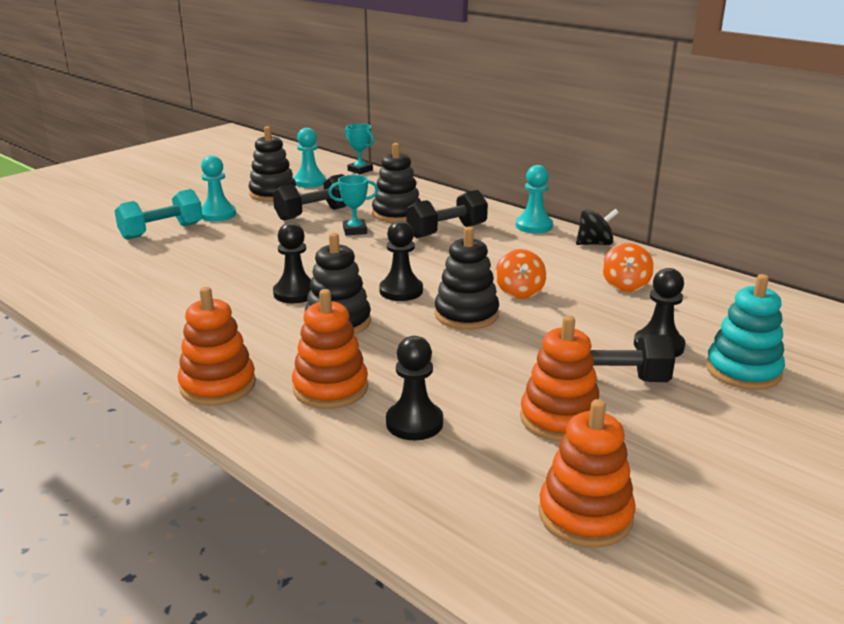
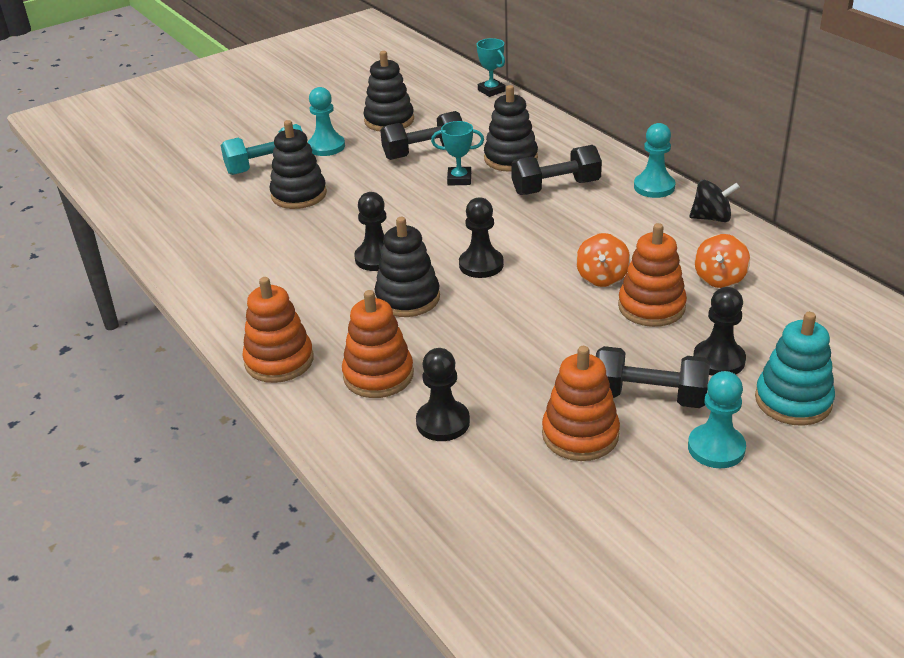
camera: 15 degrees right, 10 degrees up
(309, 182) = (432, 105): turquoise pawn -> turquoise pawn (716, 448)
(466, 315) = (536, 301): black stacking toy -> black stacking toy (299, 195)
(585, 515) = (561, 538): orange stacking toy -> orange stacking toy (651, 307)

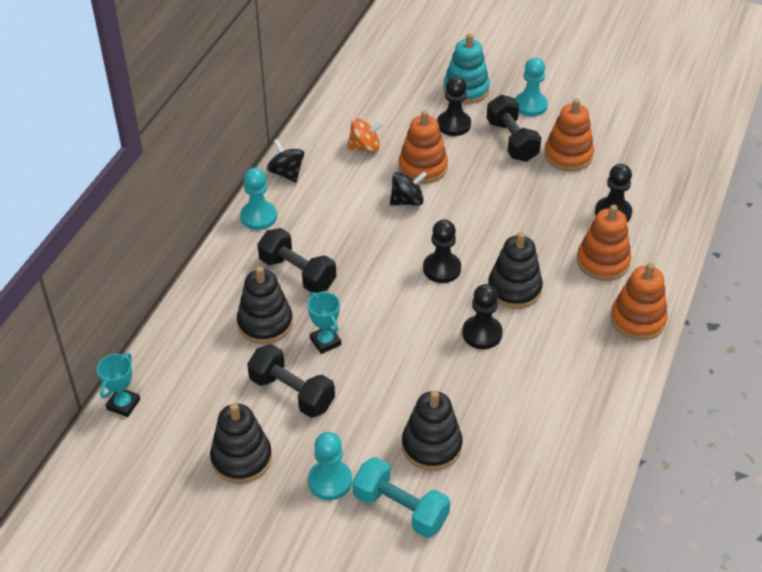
camera: 125 degrees left, 10 degrees up
(602, 277) = (407, 201): orange spinning top -> black spinning top

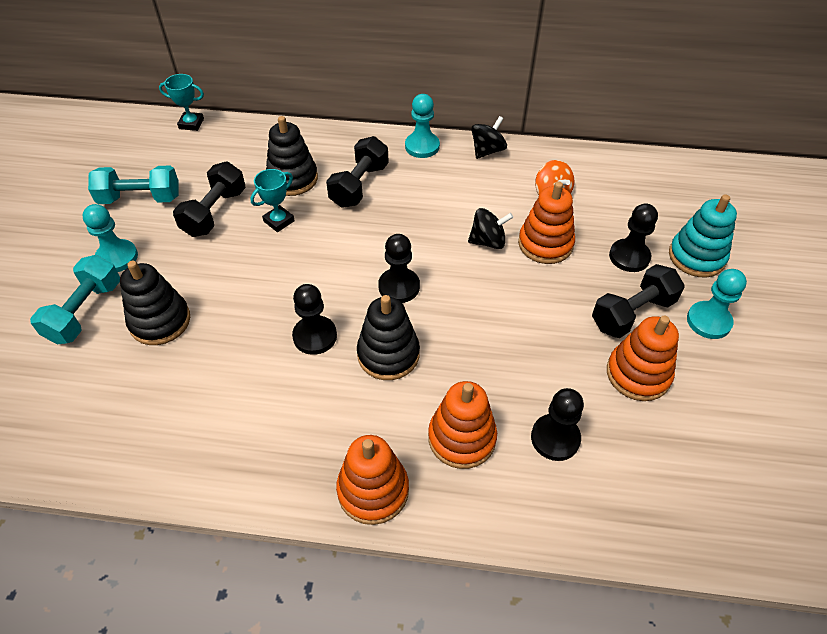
camera: 75 degrees right, 5 degrees up
(241, 458) = (140, 198): black stacking toy -> turquoise dumbbell
(407, 201) = (488, 241): black spinning top -> black spinning top turned 60 degrees counterclockwise

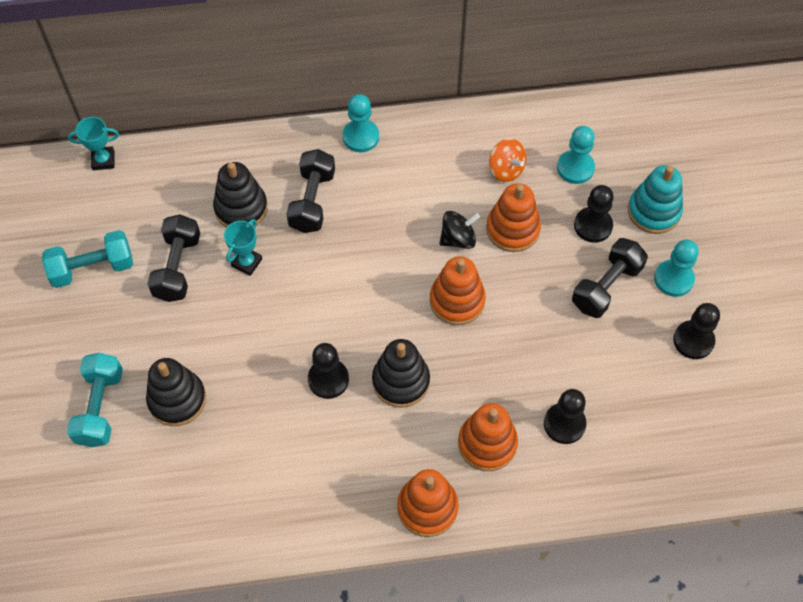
camera: 15 degrees left, 10 degrees up
(117, 257) = (102, 342): turquoise pawn -> turquoise pawn (575, 168)
(399, 287) = (388, 309): black pawn -> black pawn (693, 340)
(487, 151) = (429, 128): black spinning top -> none
(638, 374) = (621, 347): orange stacking toy -> orange stacking toy (457, 301)

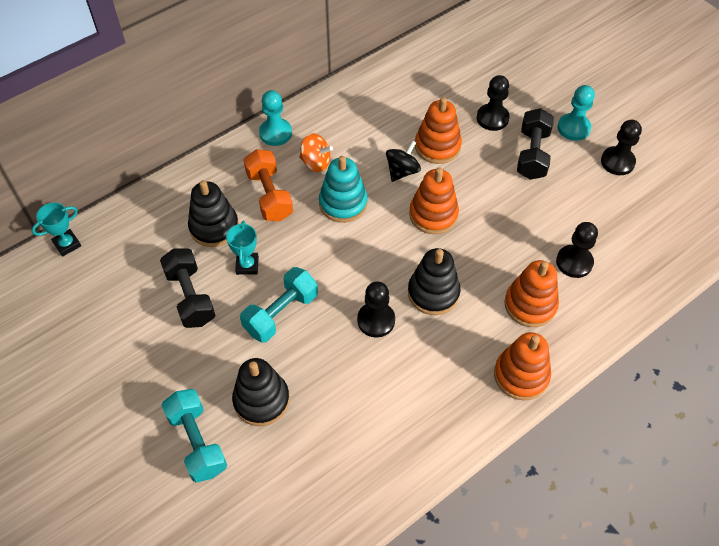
camera: 30 degrees left, 5 degrees down
(92, 268) = (114, 333): turquoise dumbbell -> turquoise dumbbell (281, 313)
(312, 201) = (269, 195): black dumbbell -> orange dumbbell
(506, 170) = (402, 108): orange spinning top -> orange spinning top (316, 163)
(575, 168) = (451, 86): turquoise pawn -> none
(653, 211) = (526, 90): turquoise stacking toy -> turquoise stacking toy (343, 203)

